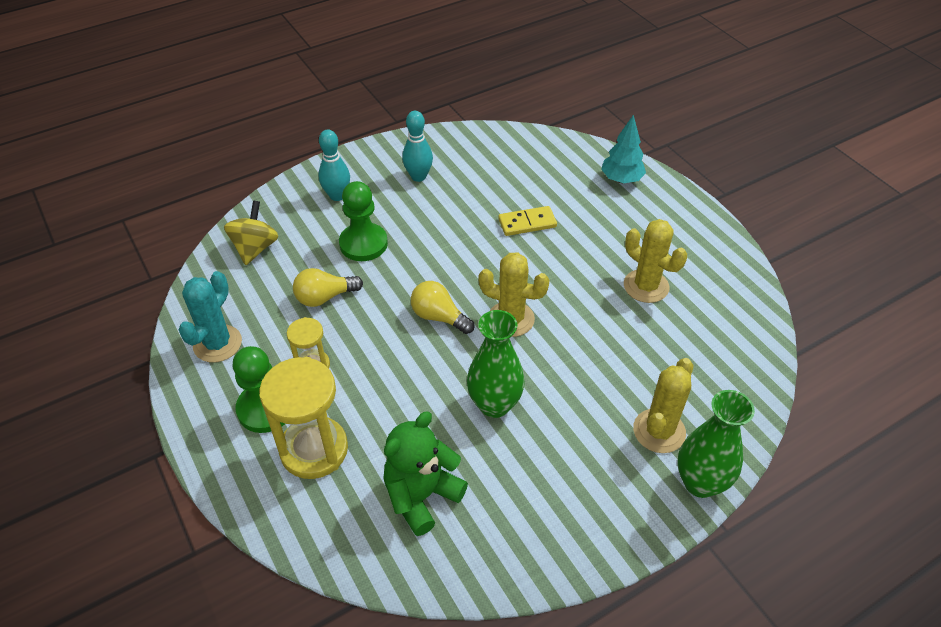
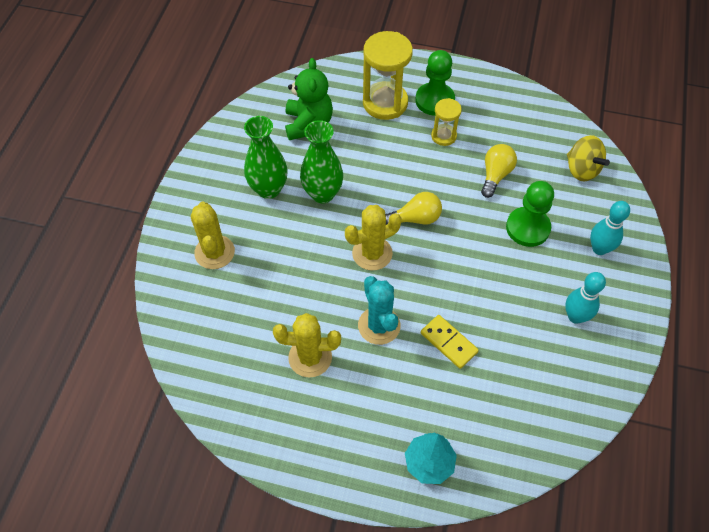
camera: 135 degrees right, 10 degrees up
(217, 344) = (507, 107): turquoise cactus -> turquoise cactus (379, 325)
(527, 223) = (448, 342): yellow domino -> yellow domino turned 75 degrees counterclockwise
(700, 482) = (168, 240): green vase -> green vase (269, 189)

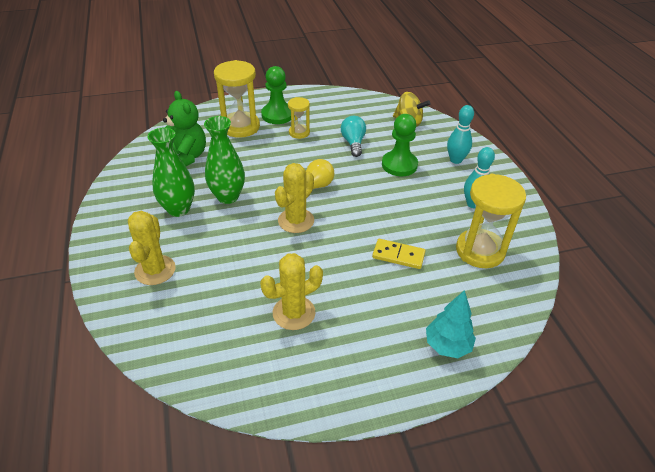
camera: 30 degrees left, 15 degrees down
(214, 252) = (155, 270): yellow cactus -> yellow cactus turned 45 degrees clockwise
(379, 325) = (336, 266): turquoise cactus -> none
(495, 175) = (353, 143): yellow light bulb -> turquoise light bulb
(539, 378) = (480, 251): none -> yellow hourglass

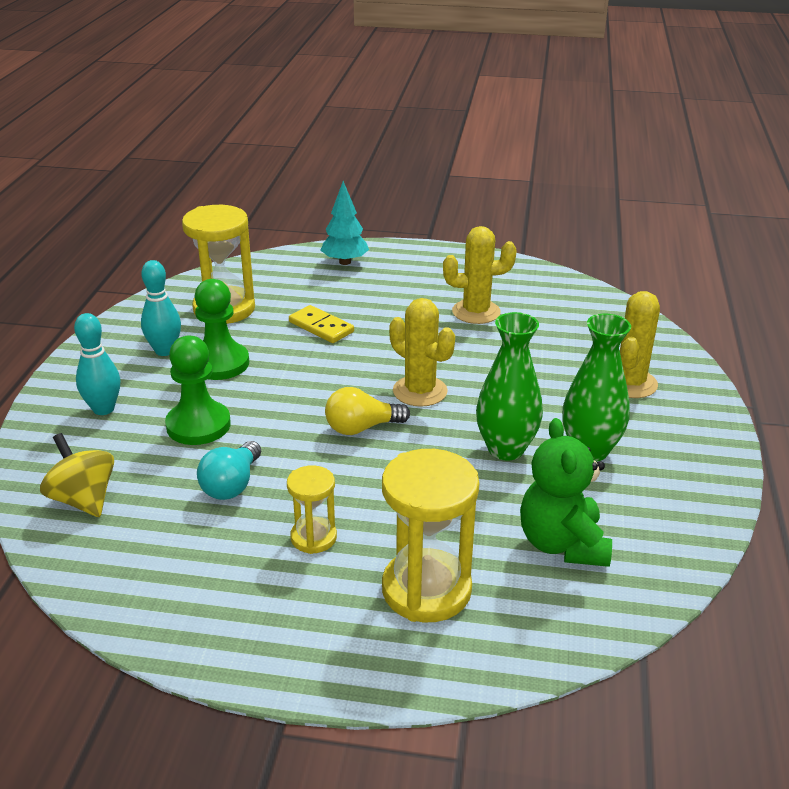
camera: 155 degrees left, 10 degrees down
(277, 115) = (327, 600): green pawn -> green pawn (220, 363)
(296, 221) = (420, 391): yellow cactus -> yellow cactus turned 75 degrees clockwise

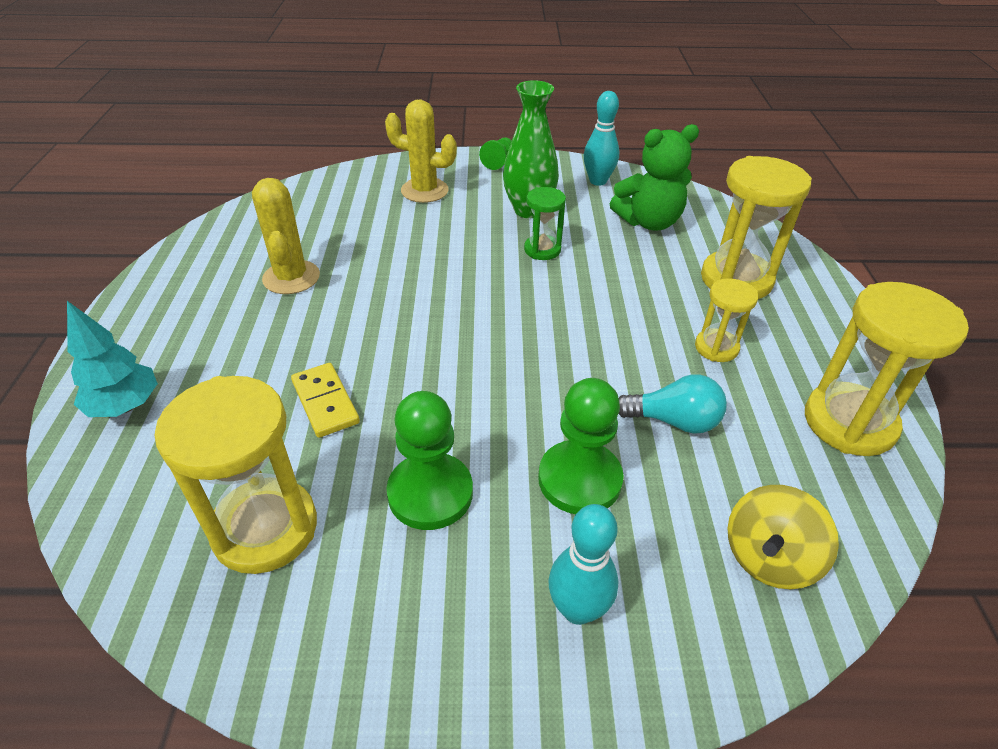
camera: 100 degrees left, 10 degrees up
(164, 351) = (402, 577): turquoise bowling pin -> turquoise bowling pin (598, 181)
(178, 600) = (849, 422): none -> yellow hourglass
(321, 327) = (325, 402): yellow domino -> yellow domino turned 60 degrees counterclockwise
(361, 428) = (539, 338): yellow light bulb -> none
(420, 391) = (462, 305): yellow cactus -> none
(506, 449) = (542, 250): green vase -> green hourglass
(712, 441) = (498, 161): none -> green pawn

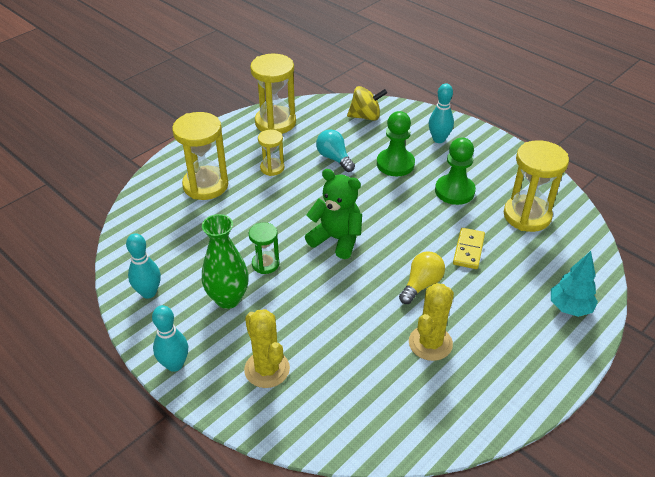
camera: 135 degrees left, 0 degrees up
(352, 323) = (421, 285): none -> yellow light bulb
(498, 161) = (175, 364): green pawn -> turquoise bowling pin
(649, 222) = (180, 241): green teddy bear -> green teddy bear (336, 239)

